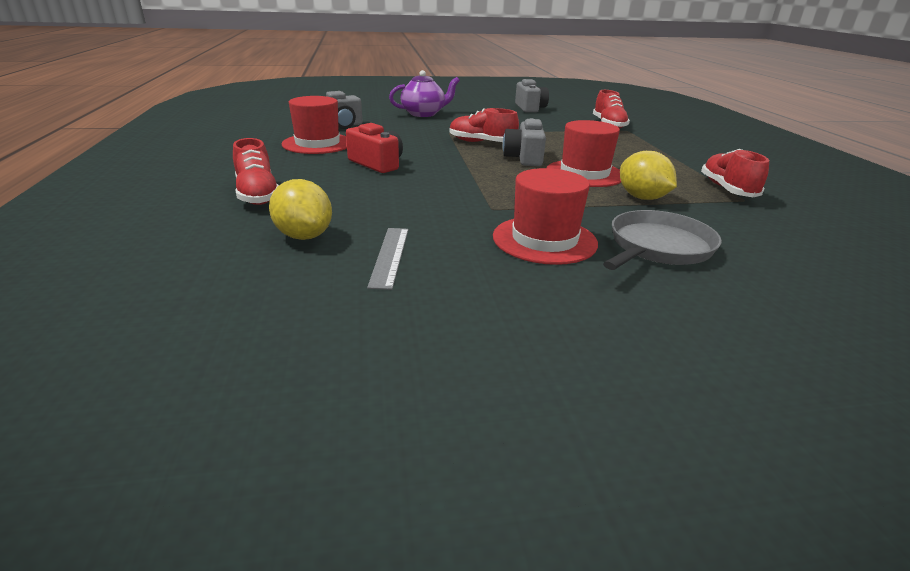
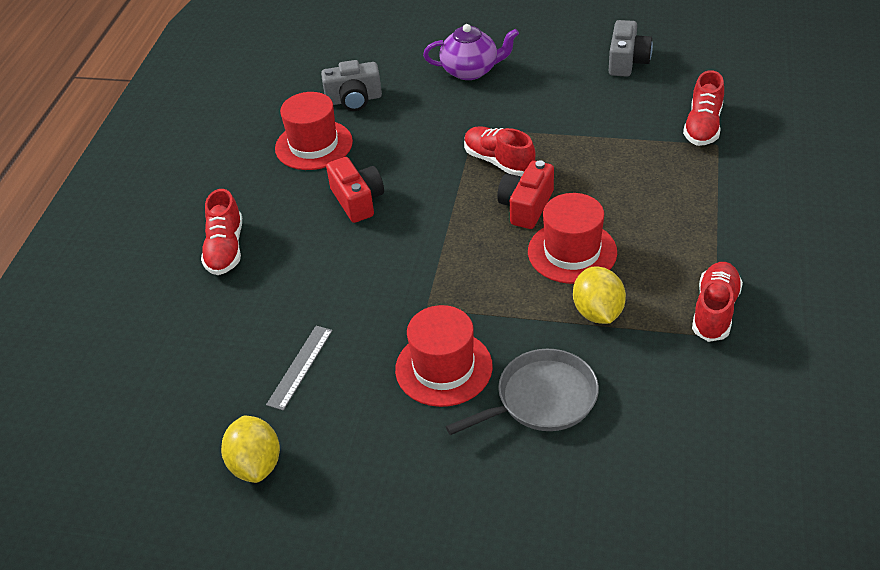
camera: 25 degrees right, 15 degrees up
(304, 236) = (244, 324): yellow lemon -> yellow lemon (256, 464)
(524, 158) = (526, 206): grey camera -> red camera

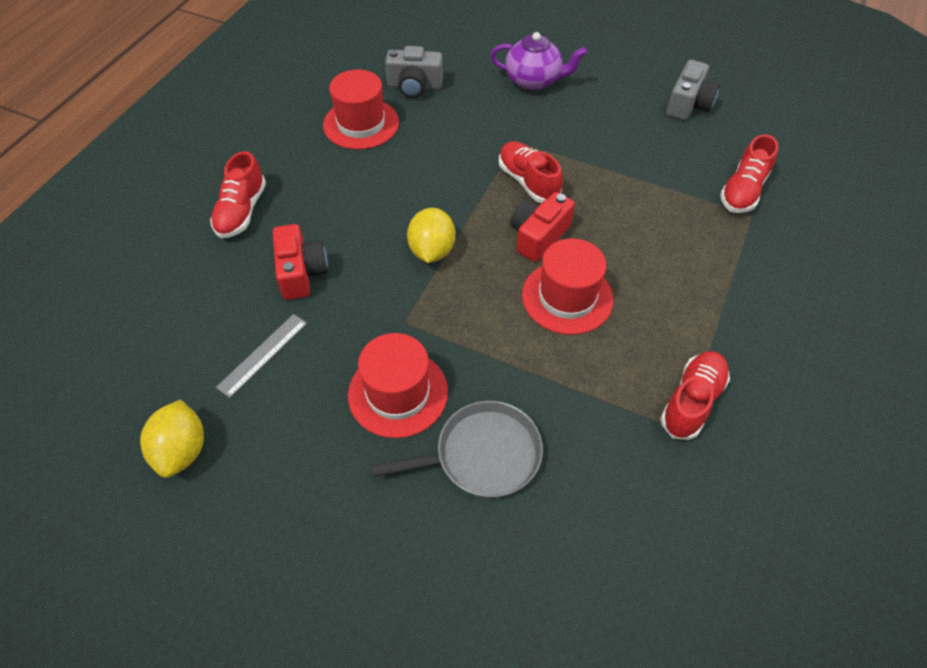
camera: 10 degrees right, 10 degrees up
(357, 200) = (380, 191): red camera -> red camera (301, 272)
(598, 312) = (571, 371): yellow lemon -> yellow lemon (432, 250)

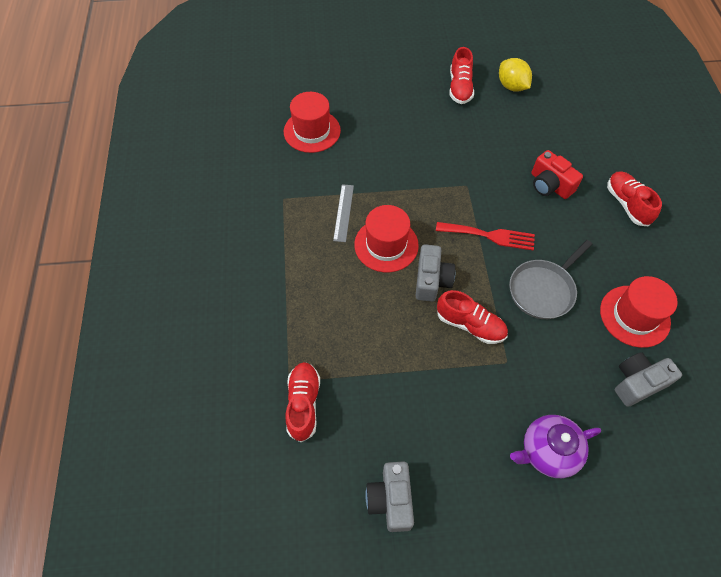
camera: 150 degrees right, 5 degrees up
(263, 354) = (522, 136): grey ruler -> grey ruler (343, 212)
(398, 393) = (439, 150): red hat -> red hat (312, 131)
(432, 250) = (490, 236): yellow lemon -> red fork
(482, 455) = (377, 143): grey pan -> grey pan (543, 290)
(538, 236) = (431, 280): red camera -> grey camera
(692, 401) = (283, 216): red shoe -> red shoe (460, 88)

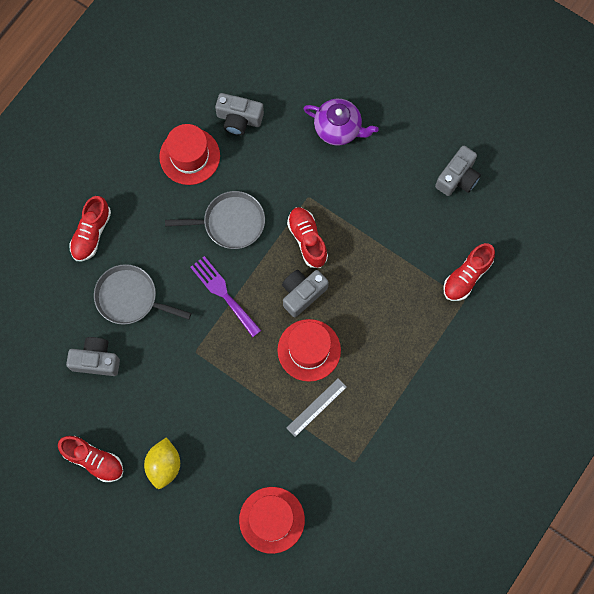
camera: 140 degrees left, 15 degrees up
(460, 88) = (94, 460): red shoe -> red shoe turned 75 degrees clockwise
(490, 236) = (223, 293): red fork -> purple fork
(511, 86) = (46, 422): yellow lemon -> yellow lemon (164, 465)
(524, 135) = (96, 360): none -> grey camera
(550, 185) = (130, 297): red camera -> grey pan

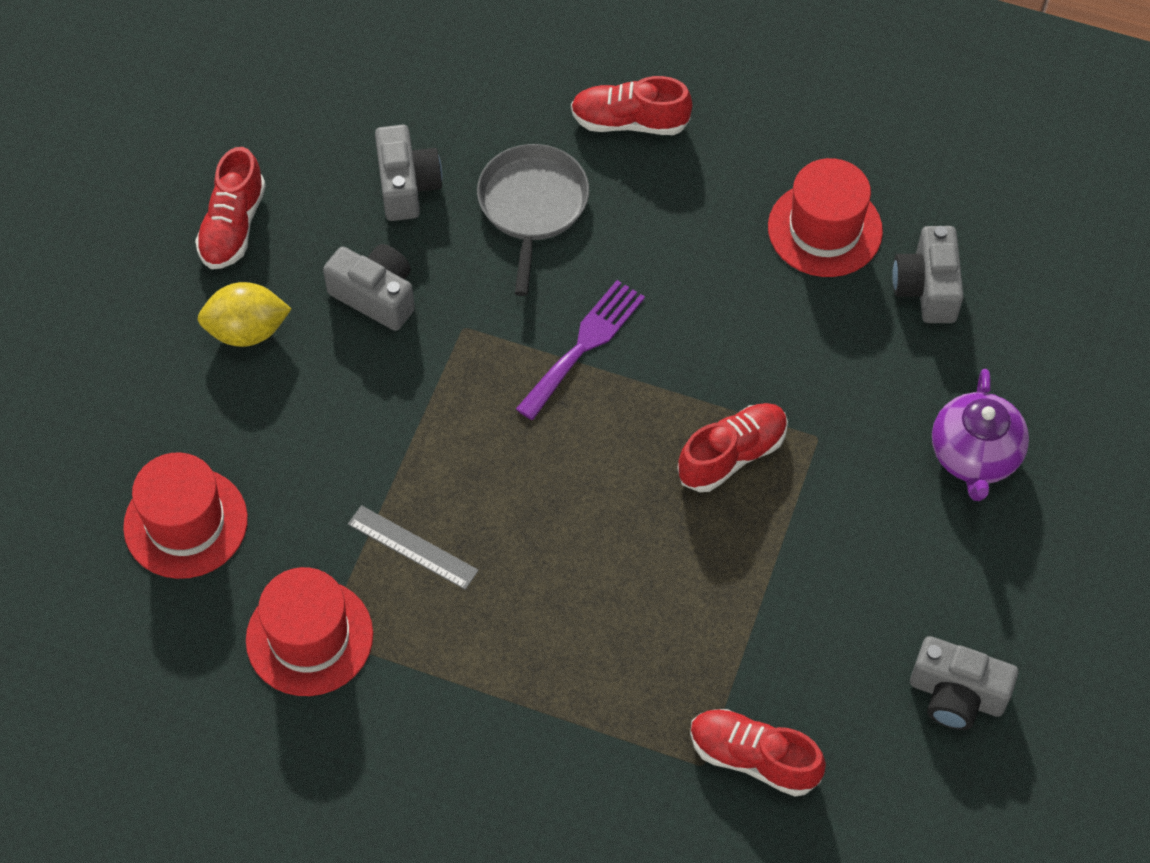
camera: 75 degrees right, 15 degrees down
(230, 222) = (722, 323): grey pan -> none
(302, 293) = (624, 472): grey camera -> grey camera (376, 296)
(309, 350) = (518, 509): red hat -> red hat (309, 637)

